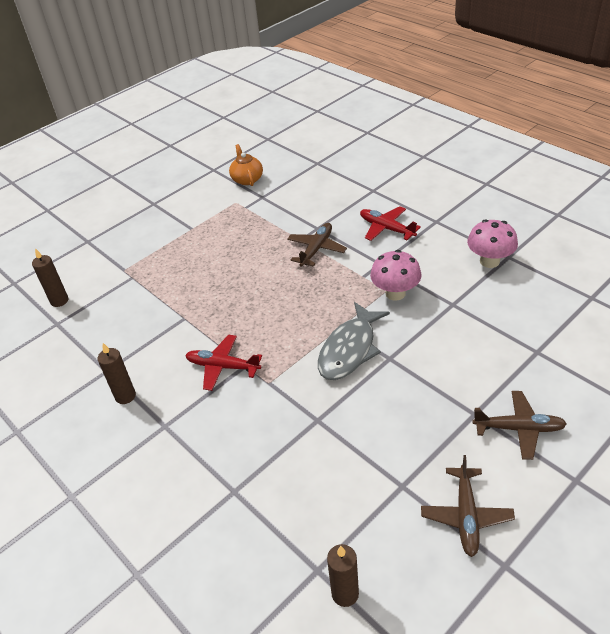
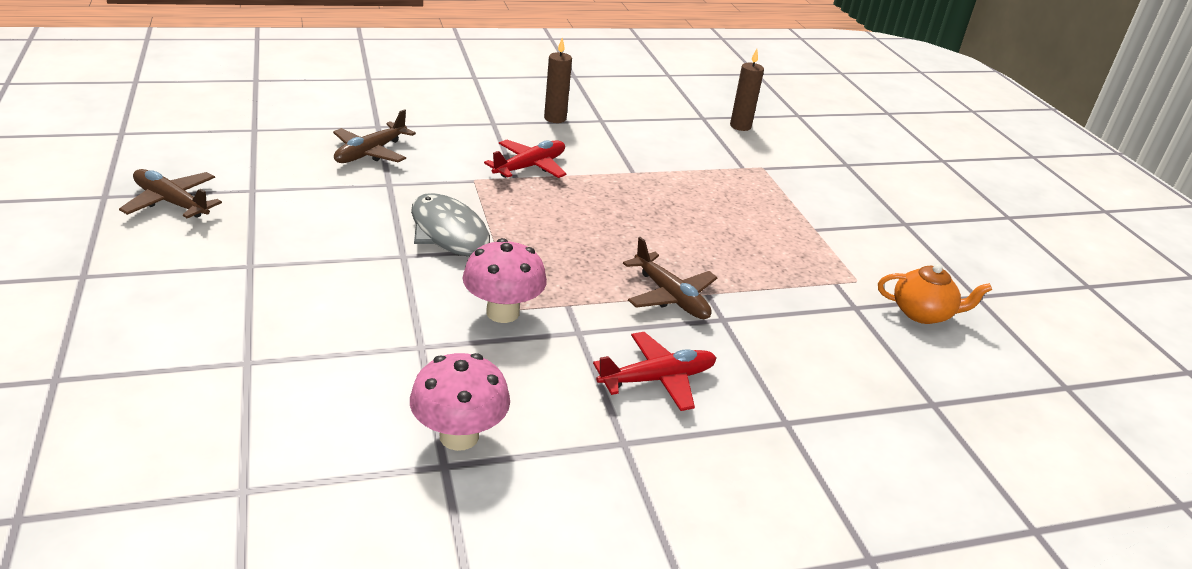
camera: 110 degrees right, 10 degrees down
(345, 593) = (218, 130): brown candle -> none
(518, 428) = (187, 279): brown plane -> brown plane (370, 152)

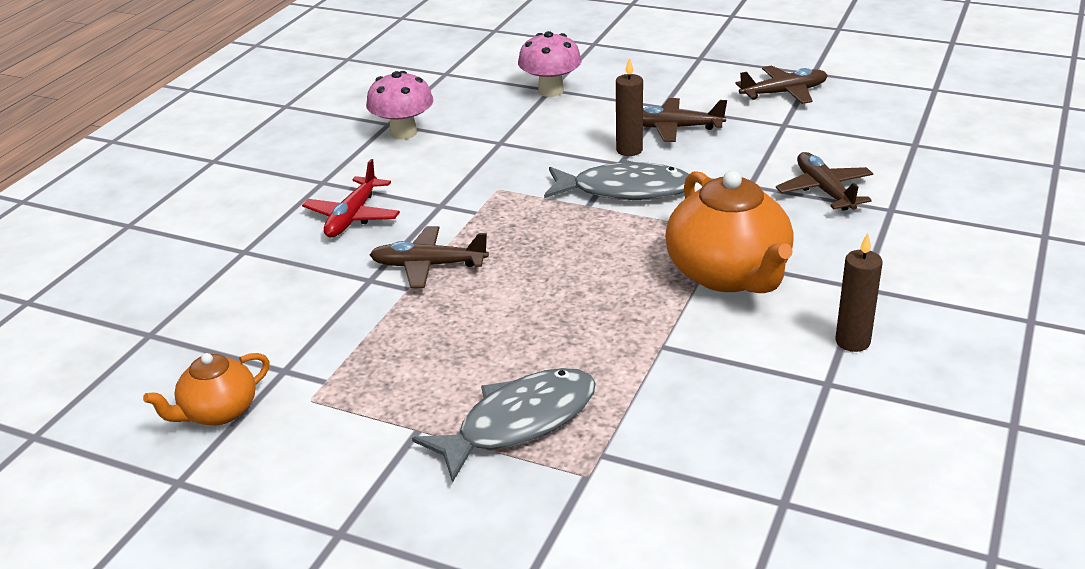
camera: 135 degrees right, 0 degrees up
(302, 245) = (673, 128): none -> brown plane
(502, 312) = (500, 181): pink mushroom -> pink mushroom (550, 91)
(529, 167) = (728, 274): red plane -> orange teapot
(740, 126) = (727, 532): brown candle -> brown candle (629, 150)
(760, 198) = (519, 423): none -> grey fish

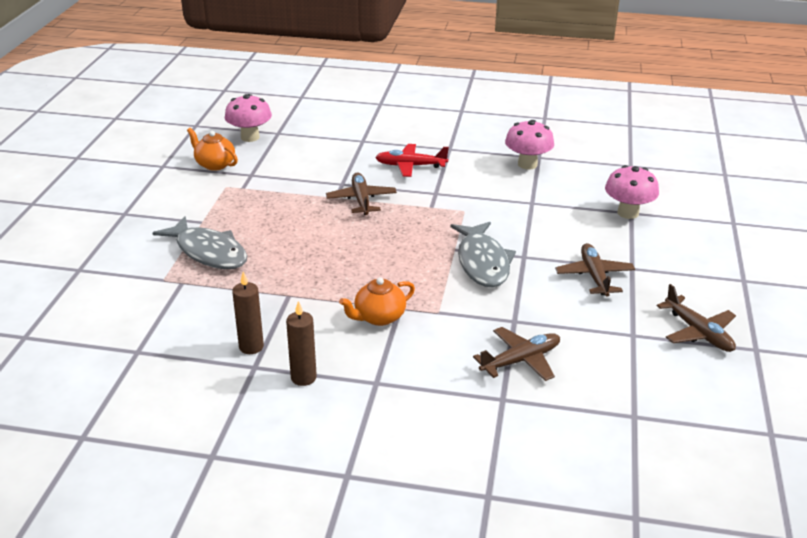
camera: 75 degrees right, 0 degrees up
(141, 367) = (250, 137): none -> pink mushroom
(629, 150) = (546, 258): brown candle -> brown candle (251, 347)
(728, 274) = (378, 317): orange teapot -> orange teapot, size x0.55

